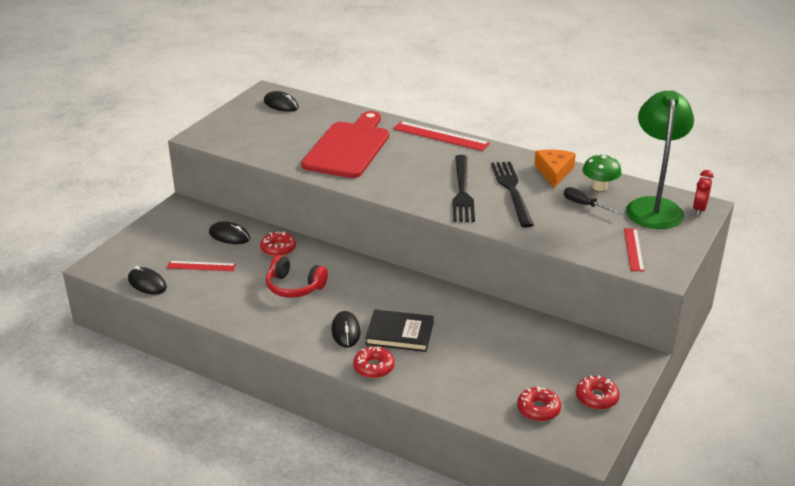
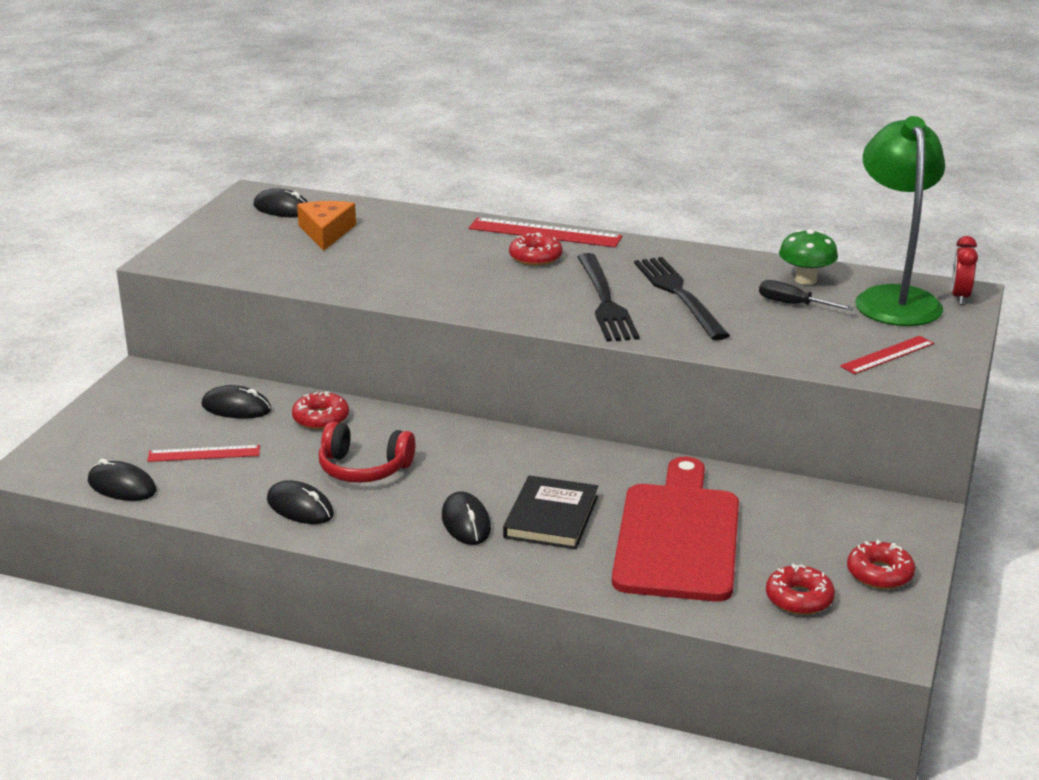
camera: 10 degrees left, 5 degrees down
(248, 310) = (300, 507): none -> black mouse
(349, 148) = (409, 258): red cutting board -> red cutting board (678, 536)
(374, 367) = (527, 568): red donut -> red donut (535, 257)
(399, 333) = (551, 517): black book -> black book turned 75 degrees counterclockwise
(554, 172) = (731, 266): orange cheese -> orange cheese (326, 232)
(633, 249) = (887, 355): red ruler -> red ruler turned 60 degrees clockwise

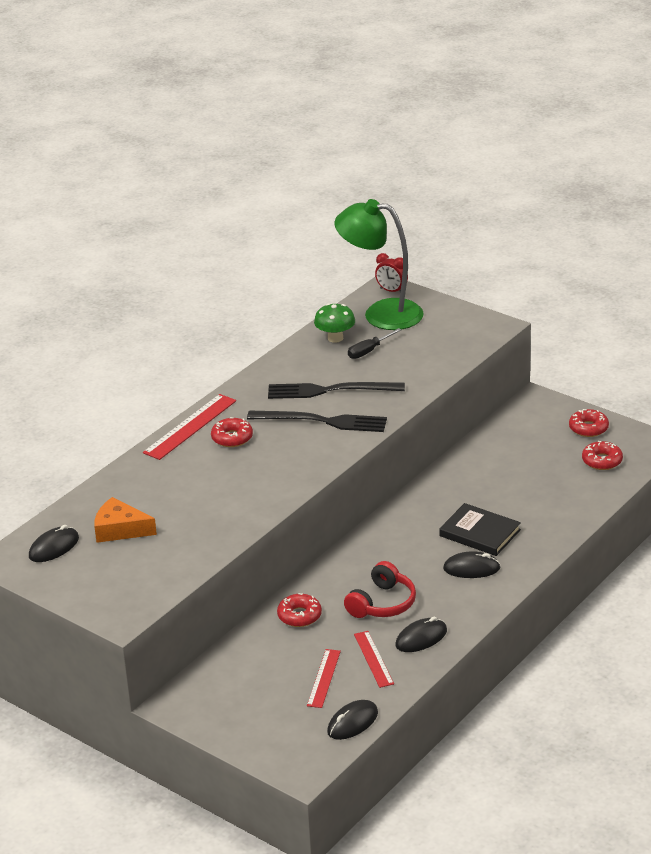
camera: 70 degrees left, 5 degrees up
(236, 408) = (260, 656): black mouse -> none
(678, 536) = (522, 488): red cutting board -> none
(887, 355) = (455, 335): red ruler -> red ruler (373, 659)

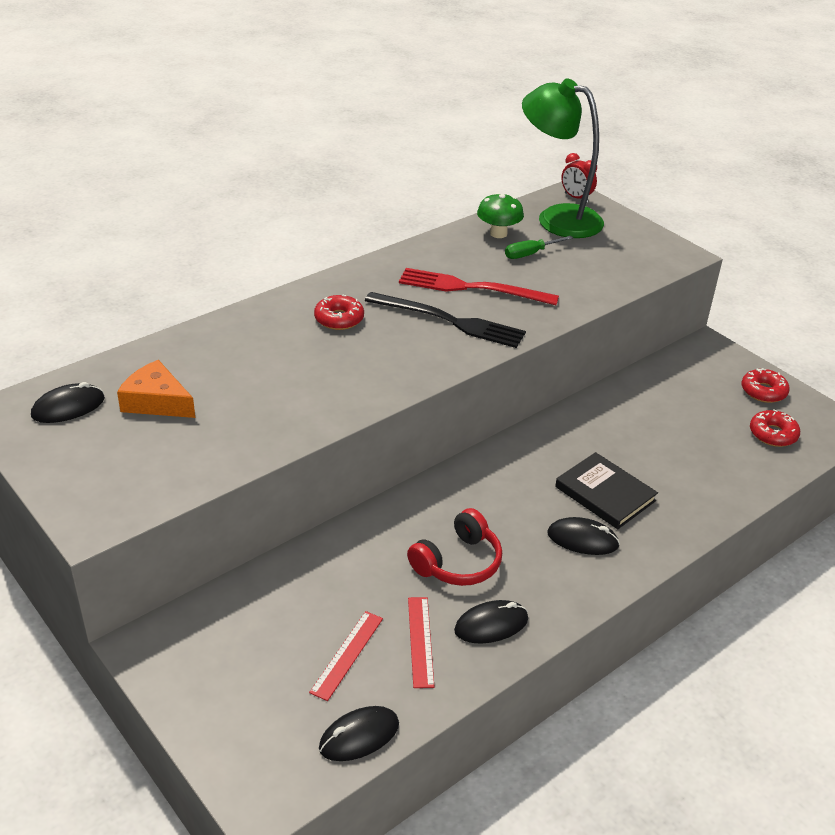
camera: 10 degrees right, 5 degrees up
(190, 426) = (298, 297): red ruler -> none
(299, 616) = (351, 555): red donut -> none
(330, 390) = (472, 288): black fork -> red fork
(369, 351) = (530, 254): black screwdriver -> green screwdriver

